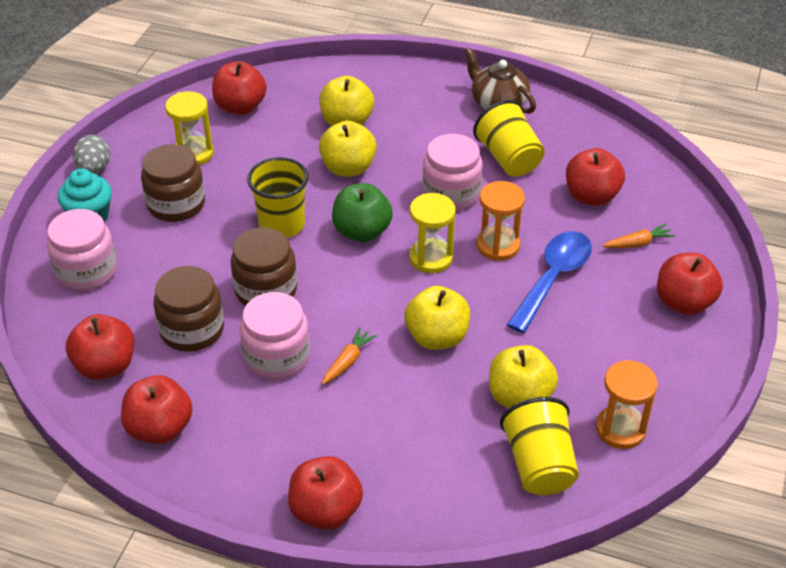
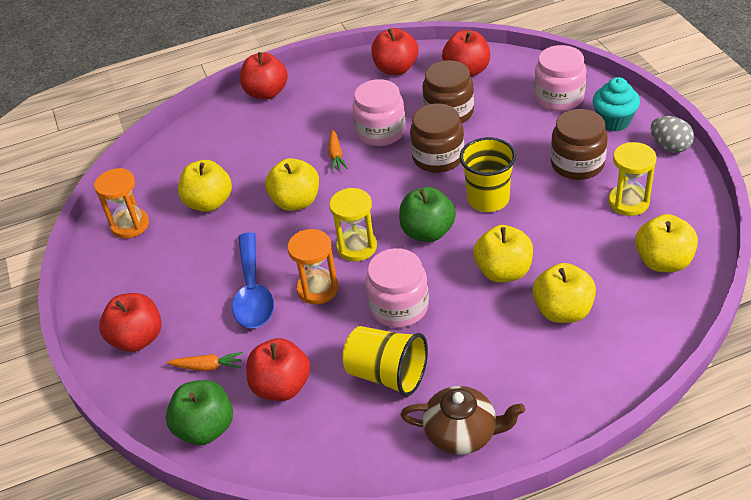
camera: 145 degrees right, 0 degrees up
(240, 107) = (663, 261): red apple -> yellow apple
(539, 465) = (167, 177): yellow cup -> none
(638, 243) = (207, 366): orange carrot -> orange carrot turned 120 degrees counterclockwise
(670, 204) = (205, 428): none -> green apple

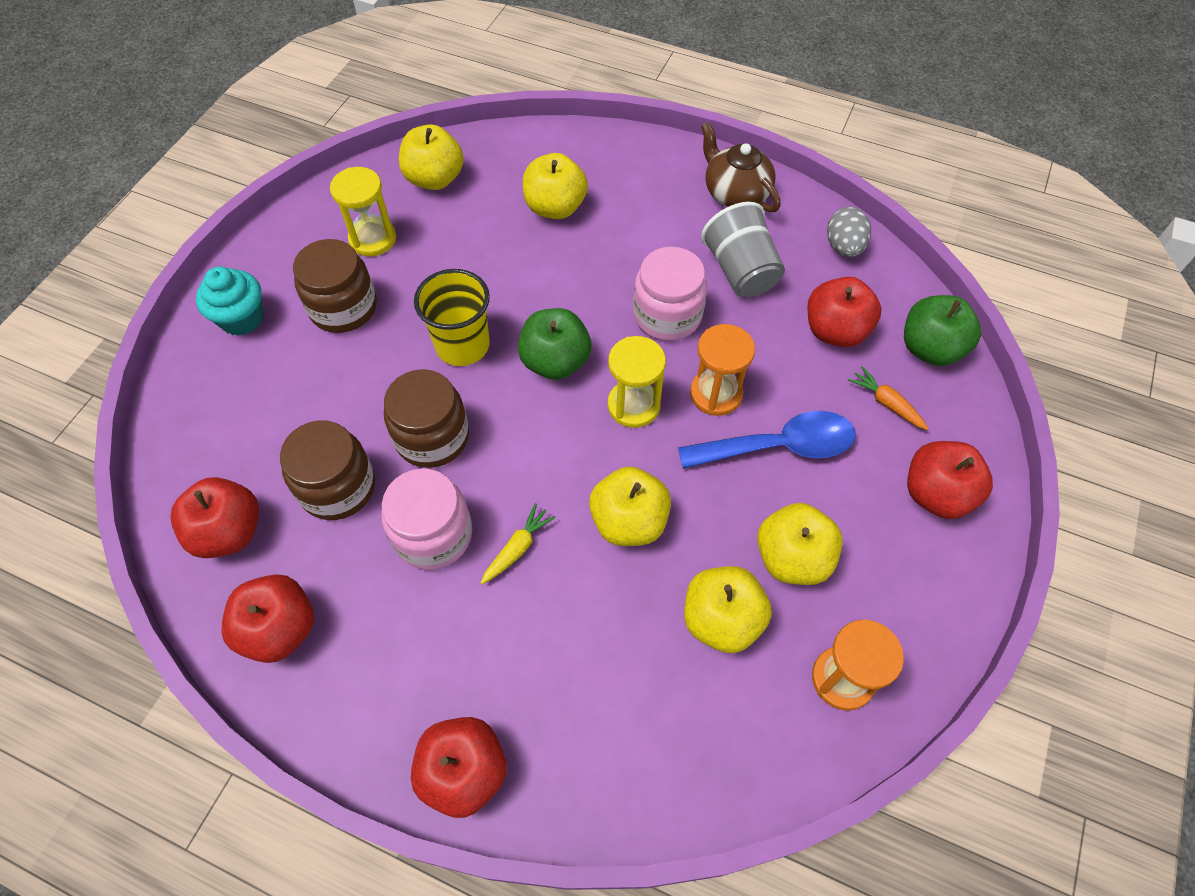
camera: 140 degrees left, 15 degrees up
(253, 291) = (778, 446): blue spoon -> blue spoon turned 45 degrees clockwise
(336, 155) = (517, 548): orange carrot -> yellow carrot
(387, 374) = (741, 271): yellow cup -> grey cup
(503, 271) = (549, 271): yellow apple -> yellow apple (792, 558)
(559, 97) = (227, 394): pink jar -> none
(669, 146) = (256, 253): grey egg -> grey egg (843, 247)

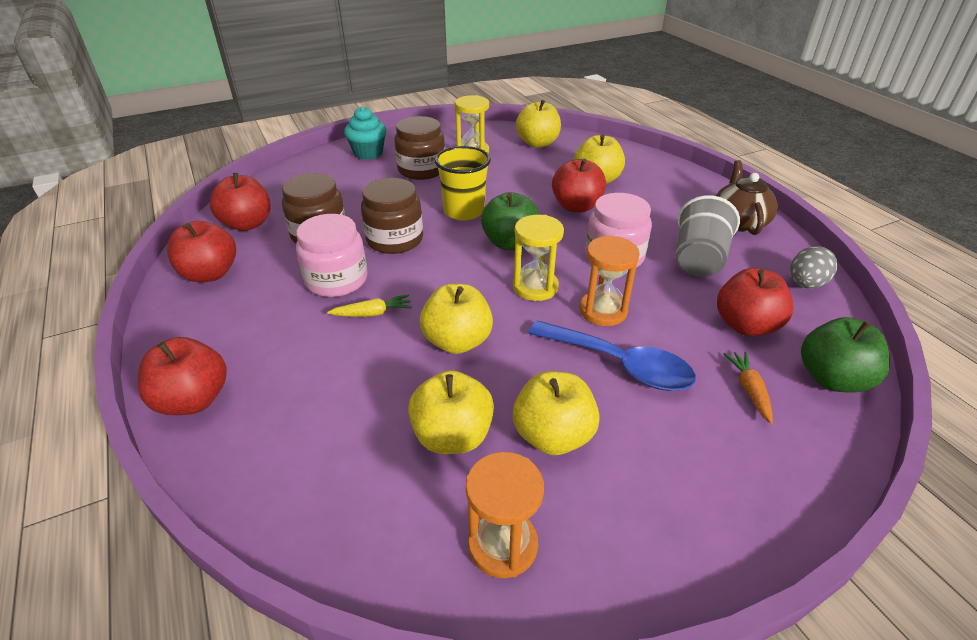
camera: 40 degrees right, 20 degrees down
(936, 494) = (738, 476): red apple -> red apple (576, 206)

